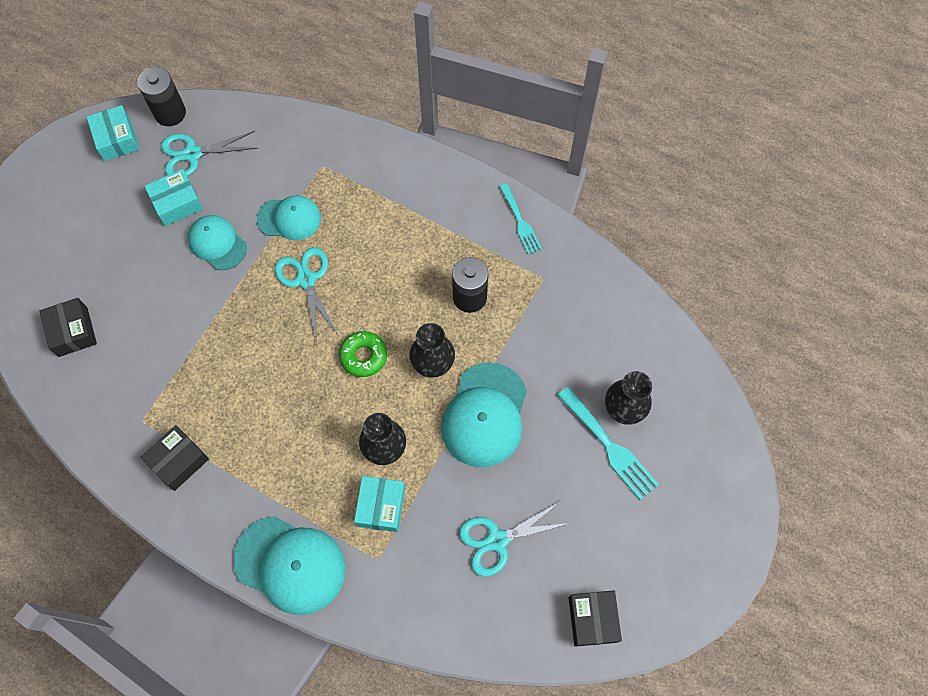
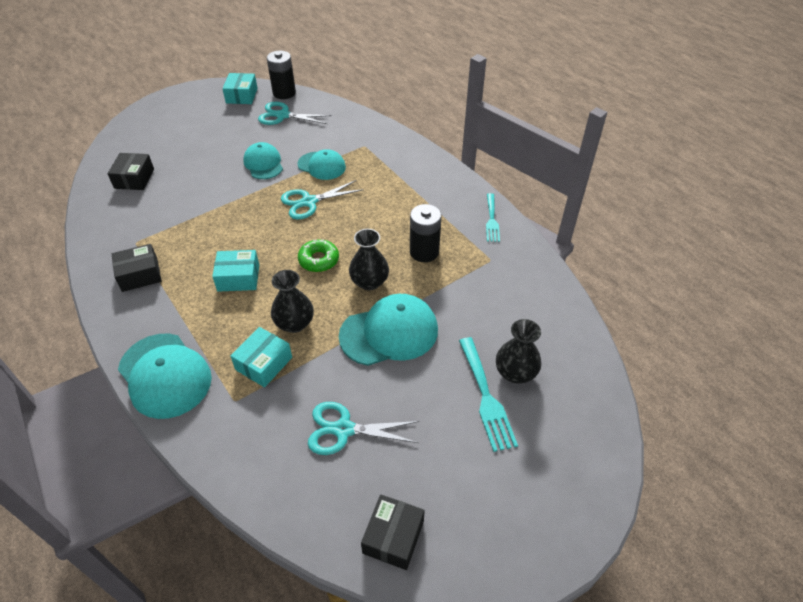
camera: 25 degrees right, 20 degrees down
(177, 203) = (254, 136): turquoise box -> turquoise box (238, 278)
(306, 280) = (309, 202): turquoise scissors -> turquoise scissors turned 120 degrees counterclockwise
(485, 415) = (389, 333): turquoise cap -> turquoise cap turned 150 degrees counterclockwise

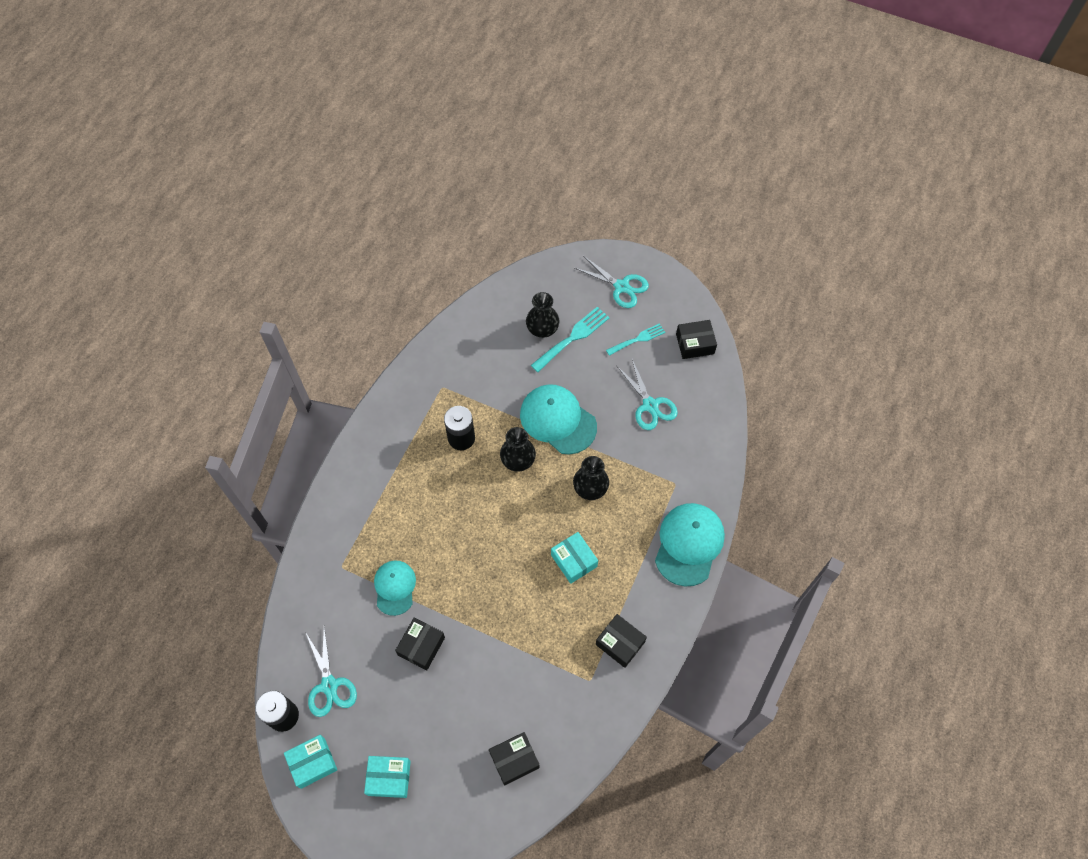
camera: 120 degrees left, 15 degrees up
(263, 163) = (421, 646): turquoise cap -> black box
(264, 363) = (636, 485): turquoise box -> turquoise box (389, 778)
(309, 202) = (453, 565): turquoise scissors -> turquoise scissors (621, 287)
(319, 260) = (517, 512): green donut -> none
(492, 220) = (393, 406): turquoise fork -> turquoise fork (638, 339)

